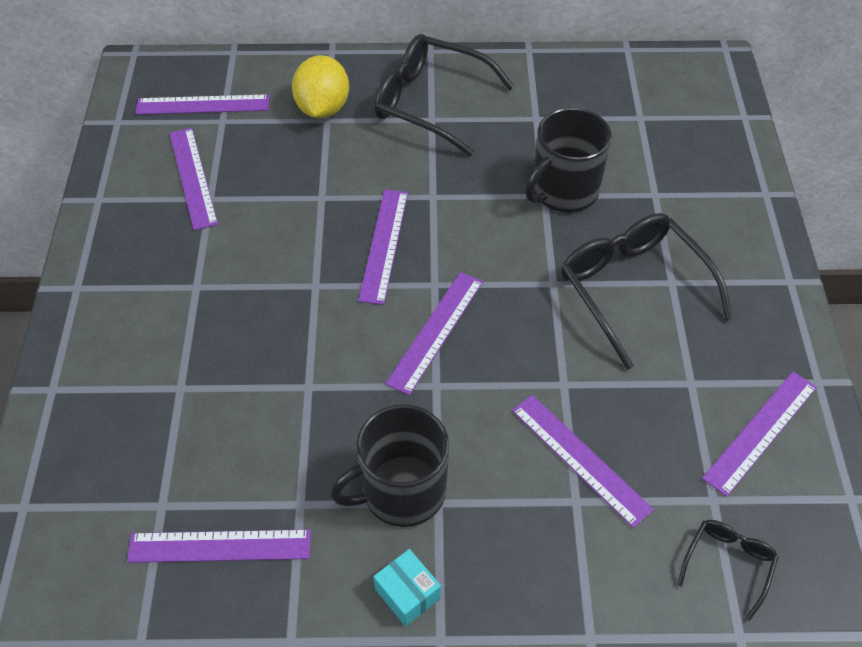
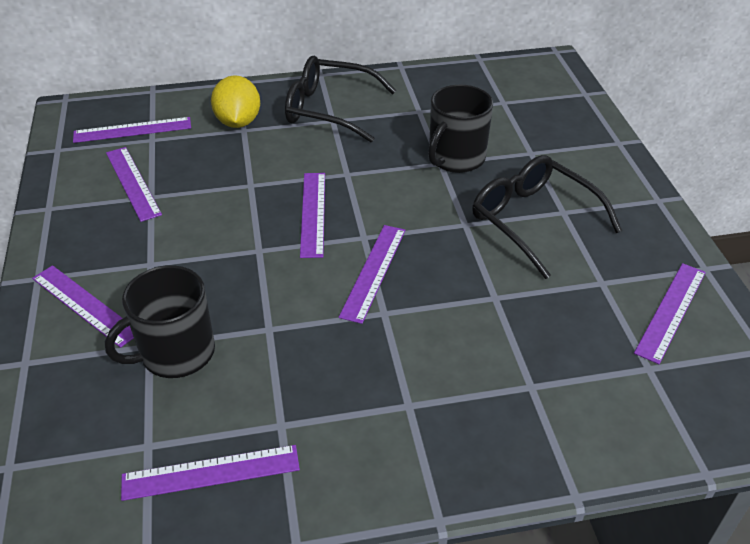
camera: 10 degrees left, 10 degrees down
(401, 491) = (373, 401): black mug -> black mug (176, 353)
(407, 593) = (399, 486): turquoise box -> none
(580, 458) = (525, 352): purple ruler -> purple ruler (85, 305)
(728, 564) = (677, 417): black glasses -> none

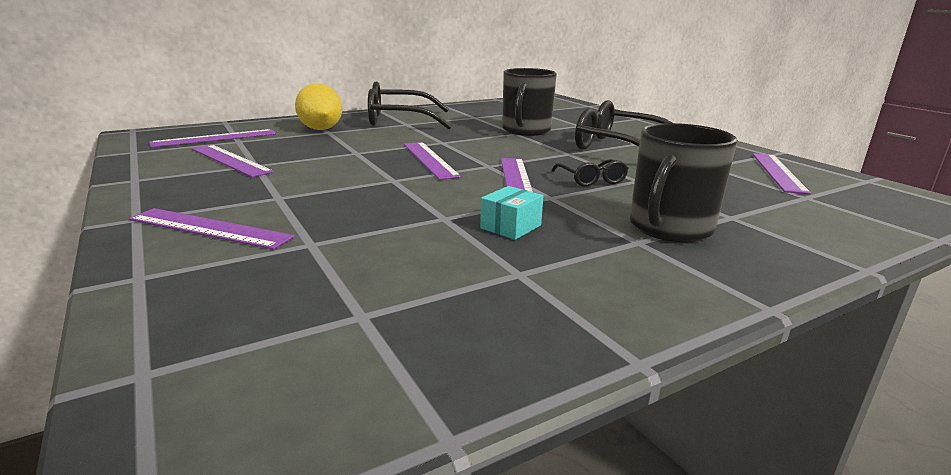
camera: 20 degrees left, 20 degrees down
(176, 353) = (348, 244): black mug -> black mug (669, 228)
(211, 473) = (467, 322): purple ruler -> none
(315, 356) = (510, 227): none -> turquoise box
(448, 287) = (591, 180): none -> black glasses

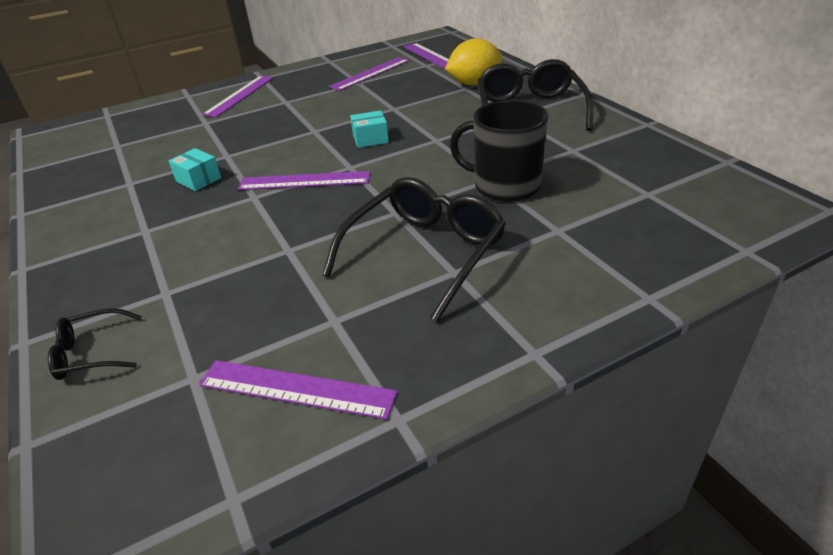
camera: 95 degrees right, 15 degrees up
(429, 159) = (370, 139): purple ruler -> turquoise box
(591, 180) = (295, 221): black glasses -> black glasses (92, 353)
(669, 228) = (160, 250): black mug -> none

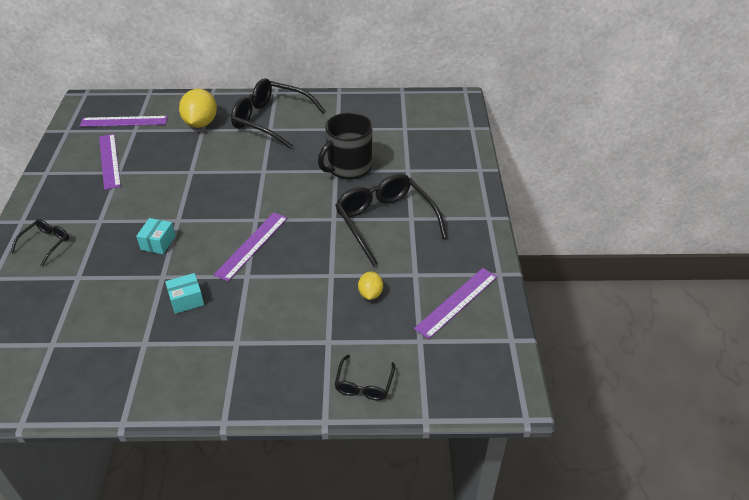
camera: 65 degrees left, 5 degrees up
(240, 95) = (46, 244): purple ruler -> black glasses
(269, 294) = (370, 294): none -> yellow lemon
(370, 139) = (226, 198): turquoise box -> turquoise box (158, 243)

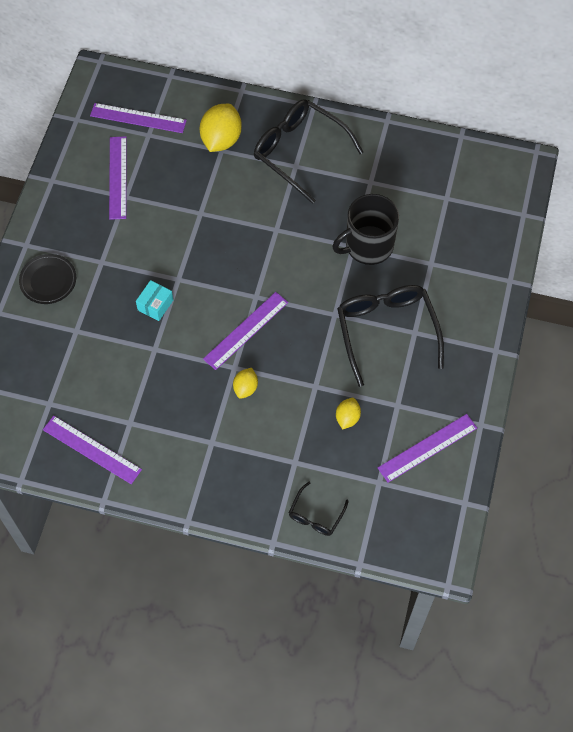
camera: 15 degrees right, 20 degrees up
(46, 244) = (48, 281): black glasses -> black plate
(103, 376) = (91, 449): none -> purple ruler
(186, 300) = (173, 383): turquoise box -> none
(262, 290) = (245, 388): none -> yellow lemon

